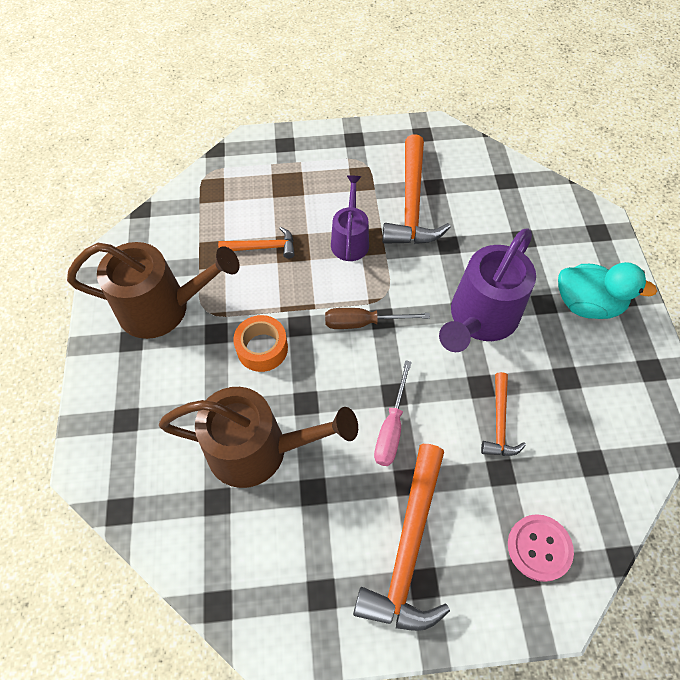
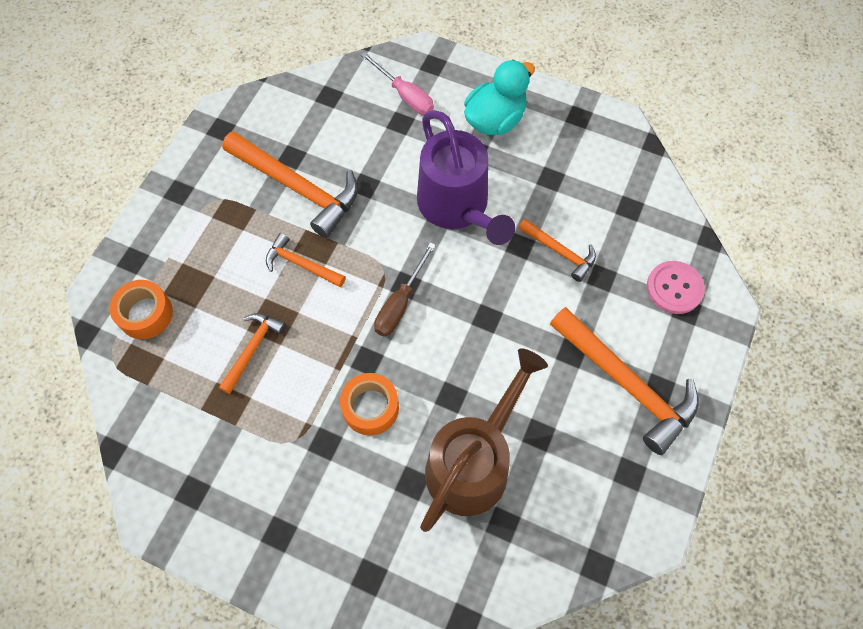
camera: 60 degrees left, 5 degrees up
(163, 308) = (259, 483): brown watering can -> none
(250, 173) = (145, 314): none -> orange tape
(350, 240) = (301, 264): purple watering can -> orange hammer
(391, 427) = (517, 338): pink screwdriver -> pink screwdriver (404, 95)

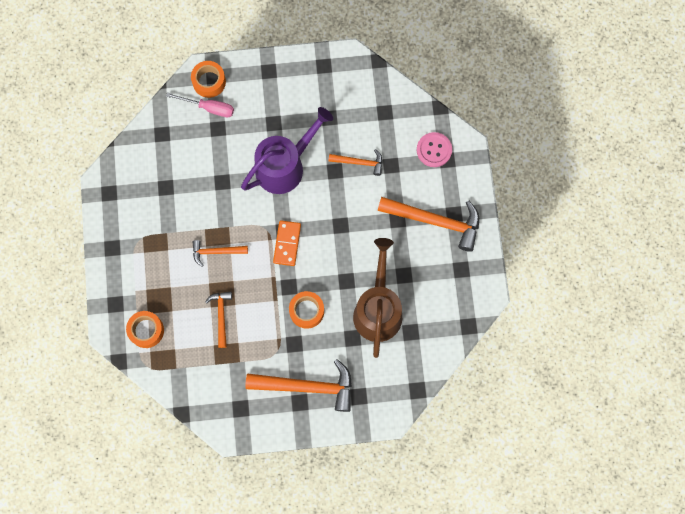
camera: 30 degrees left, 10 degrees up
(298, 187) = (183, 205): orange hammer -> orange hammer (307, 386)
(400, 303) = (287, 243): brown screwdriver -> orange domino
(424, 68) = (209, 82): none -> orange tape
(457, 206) = (285, 166): purple watering can -> purple watering can turned 75 degrees counterclockwise
(495, 120) = (274, 95): turquoise duck -> none

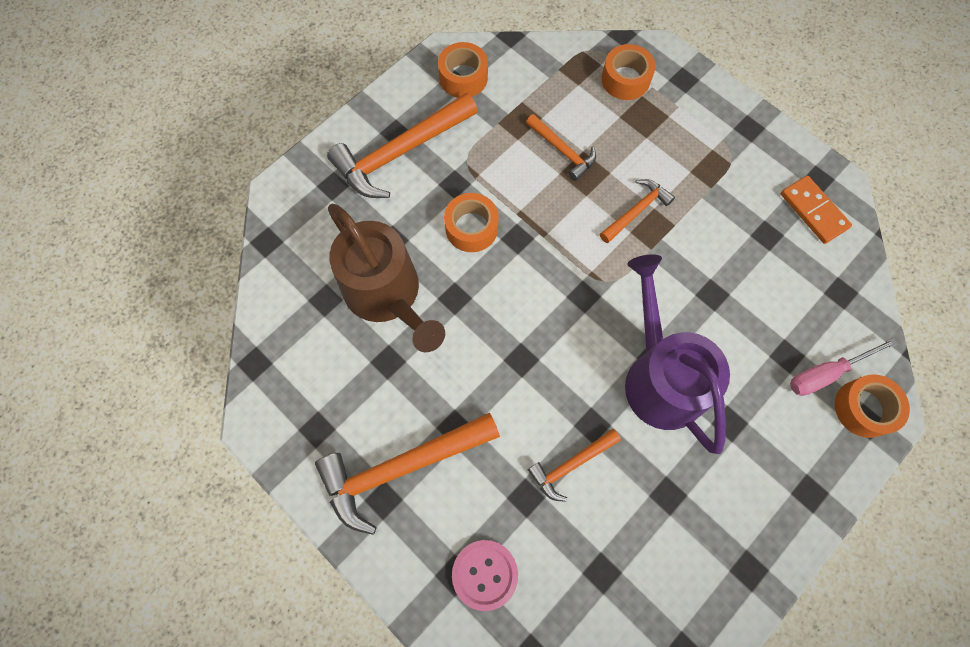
camera: 140 degrees right, 5 degrees down
(233, 407) = (463, 77): none -> orange tape
(285, 166) = (660, 377): purple watering can -> purple watering can turned 150 degrees clockwise
(287, 243) = (565, 284): orange domino -> orange domino (813, 211)

